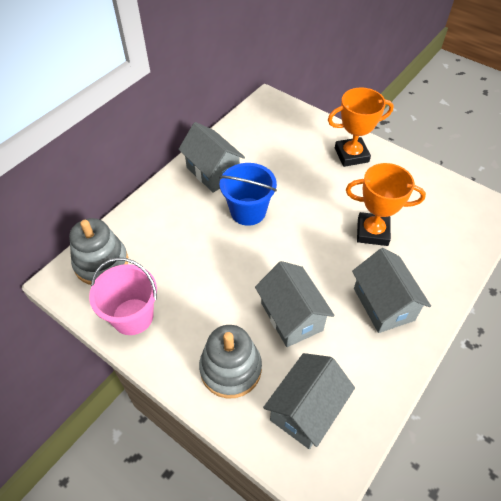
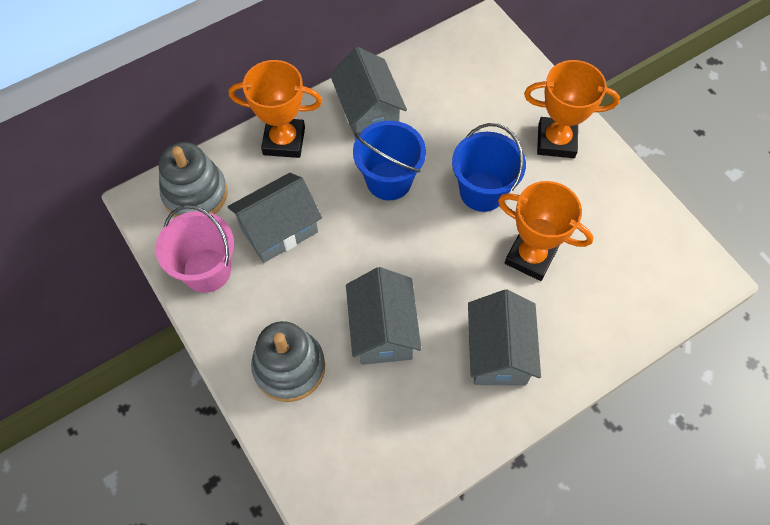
camera: 20 degrees right, 10 degrees up
(157, 207) = (284, 141): none -> orange trophy
(306, 409) = (351, 441): grey house -> grey house (279, 229)
(318, 200) = (482, 191): none -> blue bucket

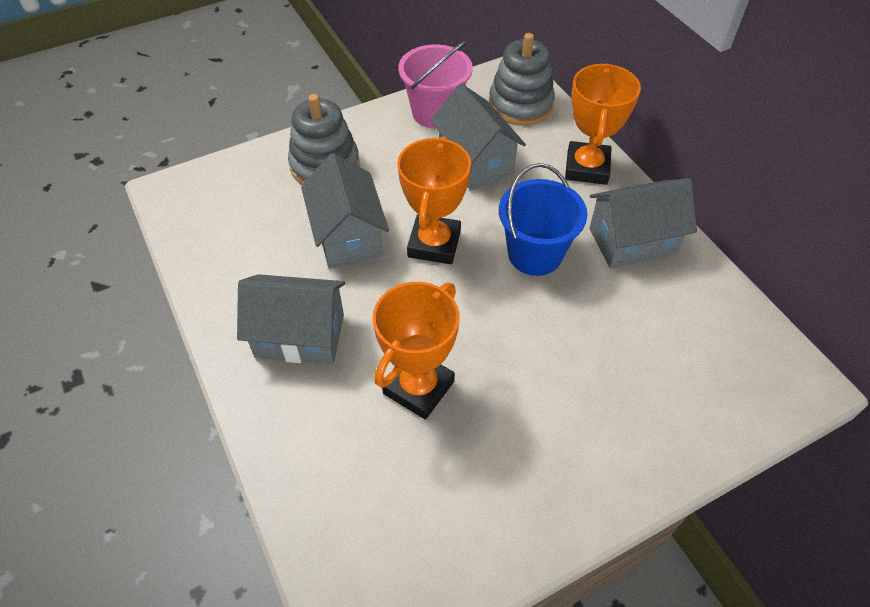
camera: 95 degrees right, 10 degrees down
(383, 330) = (348, 236): grey house -> grey house turned 75 degrees clockwise
(482, 191) = (517, 346): blue bucket -> none
(556, 141) = (601, 448): orange trophy -> orange trophy (434, 244)

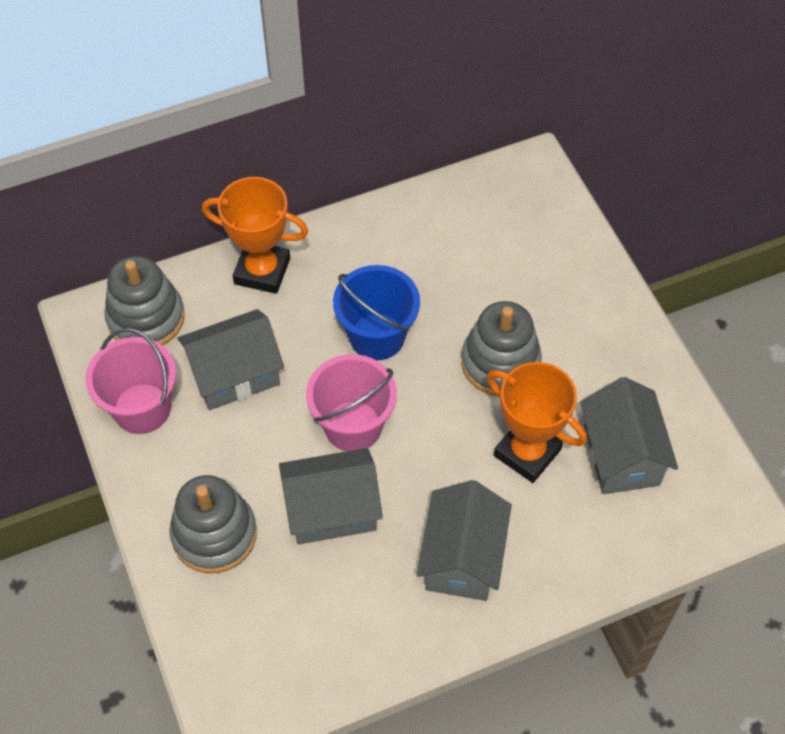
camera: 85 degrees left, 5 degrees up
(434, 244) = (353, 426): orange trophy -> pink bucket
(524, 358) = (500, 363): none -> grey stacking toy
(632, 241) = (370, 252): grey house -> grey house (621, 455)

